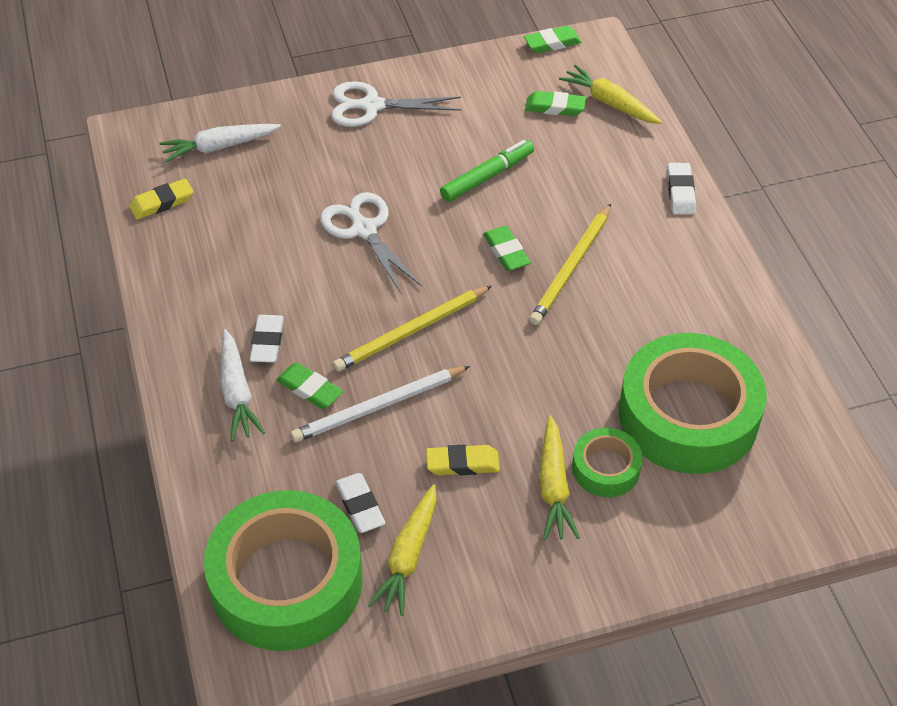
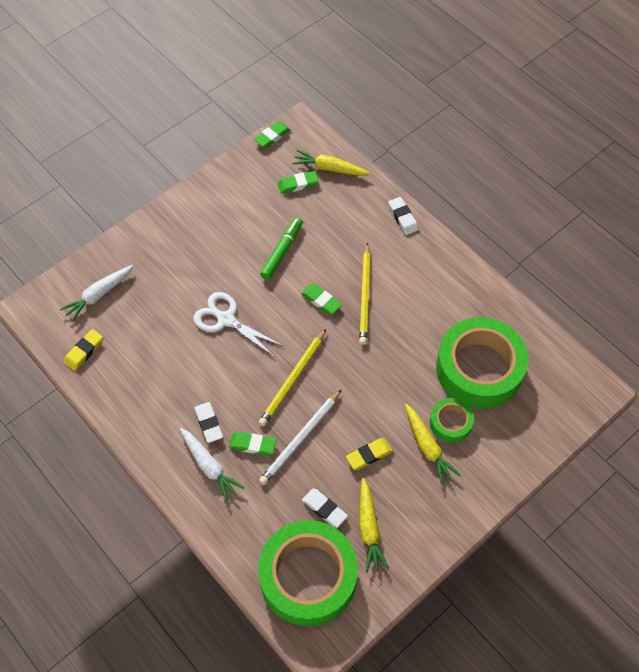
camera: 25 degrees left, 10 degrees up
(371, 106) = (181, 226): white scissors -> none

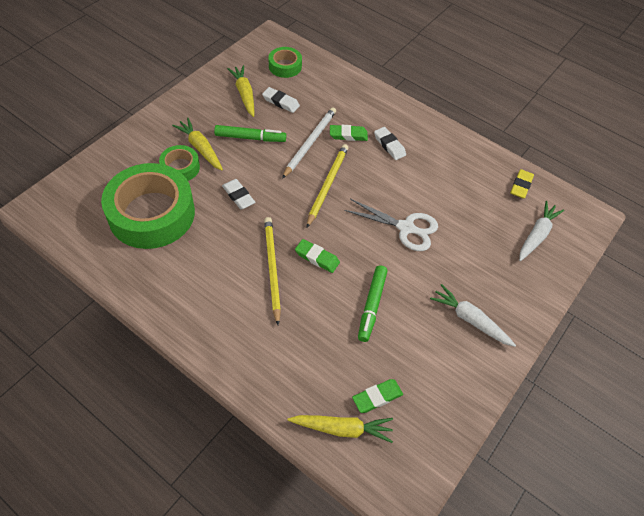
camera: 165 degrees right, 5 degrees down
(209, 466) = (378, 118): white carrot -> white carrot (470, 320)
(272, 136) = (432, 470): green eraser -> none
(308, 576) = (285, 66): green tape -> green tape, size x0.48
(369, 455) = (250, 138): yellow eraser -> green marker
(402, 217) = (239, 369): white eraser -> white eraser (238, 196)

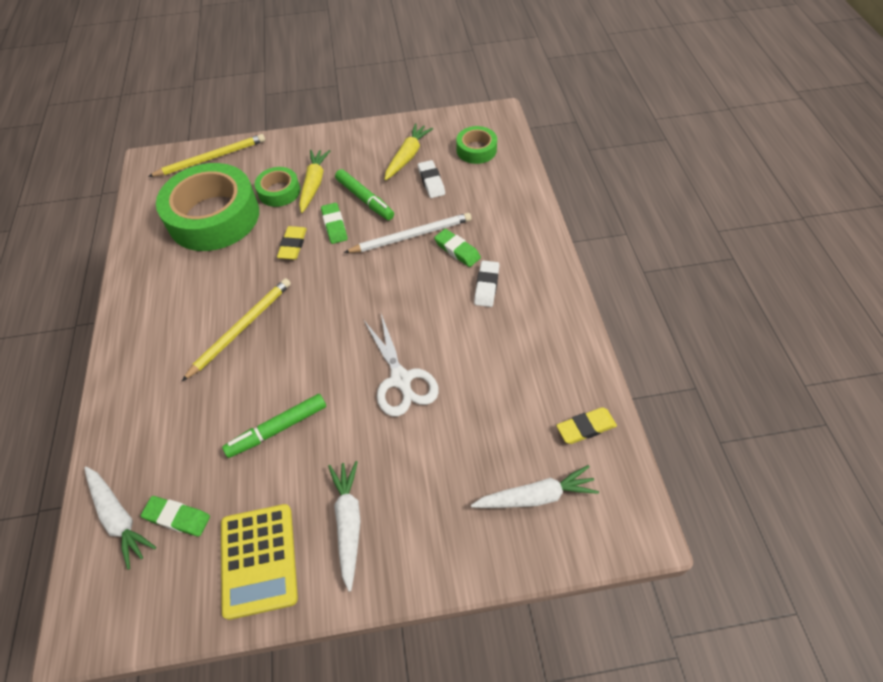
camera: 50 degrees right, 0 degrees up
(238, 196) = (293, 245): white eraser -> yellow eraser
(317, 258) = (287, 347): green eraser -> green eraser (334, 226)
(327, 185) = (379, 286): yellow pencil -> yellow pencil (211, 158)
(342, 428) = (119, 517): yellow carrot -> white carrot
(449, 376) = (259, 560): none -> yellow calculator

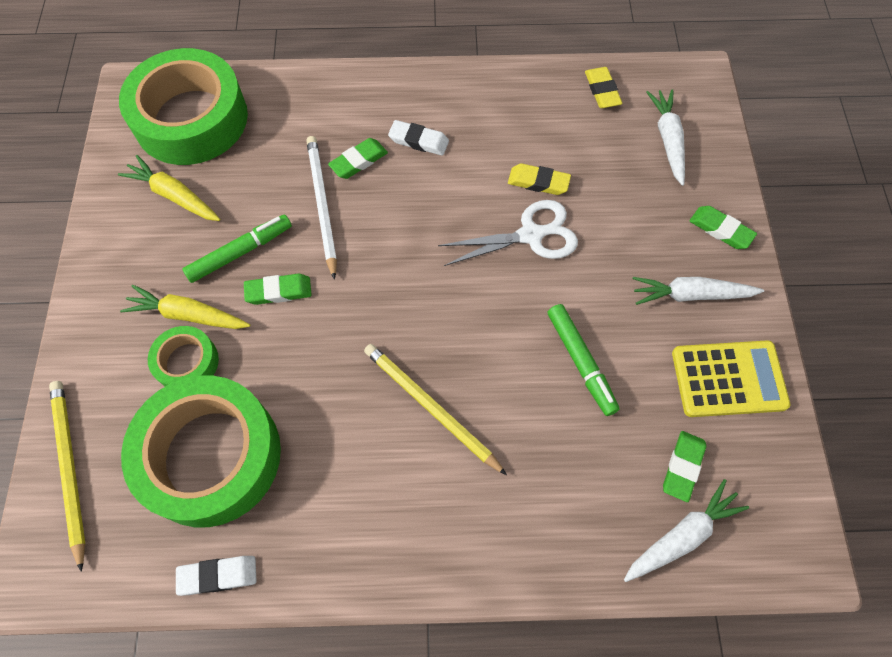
camera: 85 degrees left, 10 degrees up
(293, 245) = (301, 344): yellow eraser -> yellow eraser (538, 182)
(428, 553) = (720, 230): none -> green eraser
(431, 182) = (233, 174): white eraser -> white eraser (218, 576)
(476, 150) = (191, 118): green tape -> green tape, size x2.10

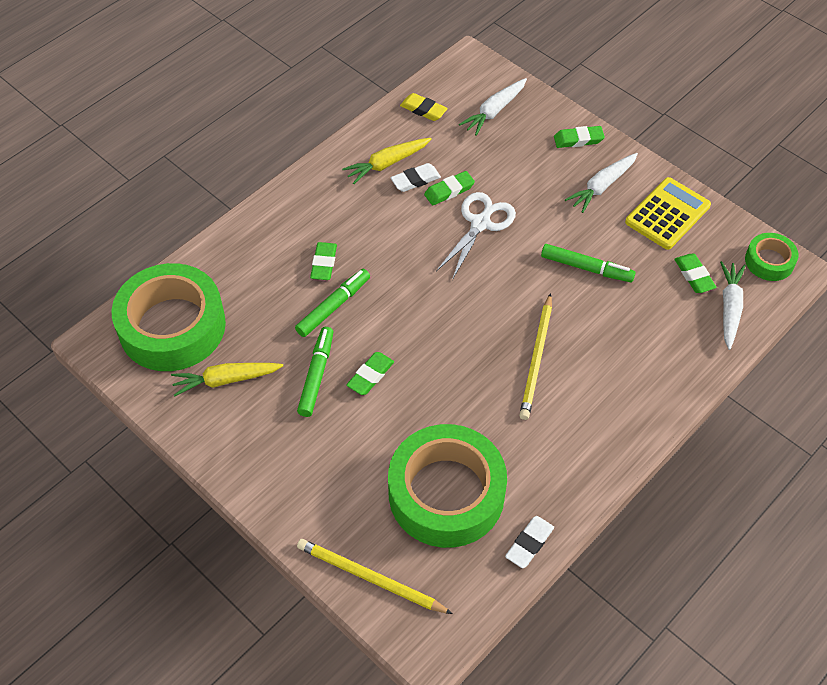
camera: 45 degrees left, 10 degrees down
(187, 362) = (365, 461): green tape -> green tape (769, 261)
(188, 315) = (330, 436): yellow carrot -> yellow carrot (387, 164)
(322, 205) = (333, 307): white pencil -> green marker
(418, 141) = (347, 222): white eraser -> white eraser (415, 180)
(430, 407) = (536, 359): yellow pencil -> yellow pencil turned 75 degrees counterclockwise
(538, 182) = (449, 191): yellow eraser -> green eraser
(667, 140) = (494, 111): white carrot -> white carrot turned 90 degrees counterclockwise

